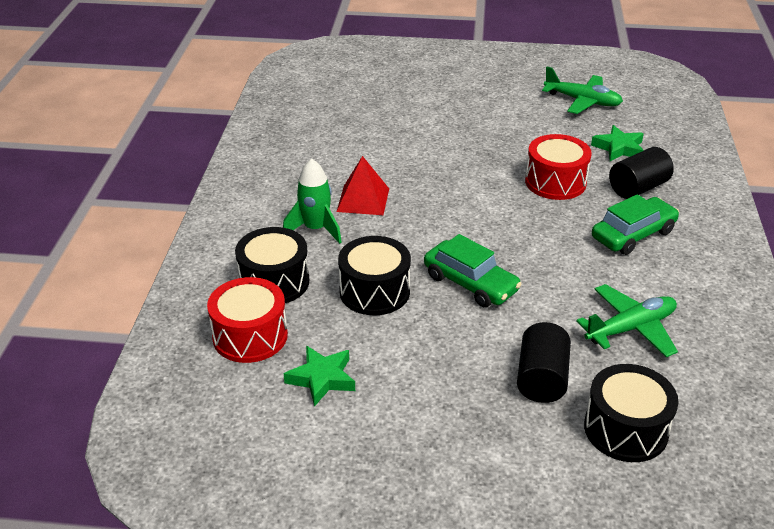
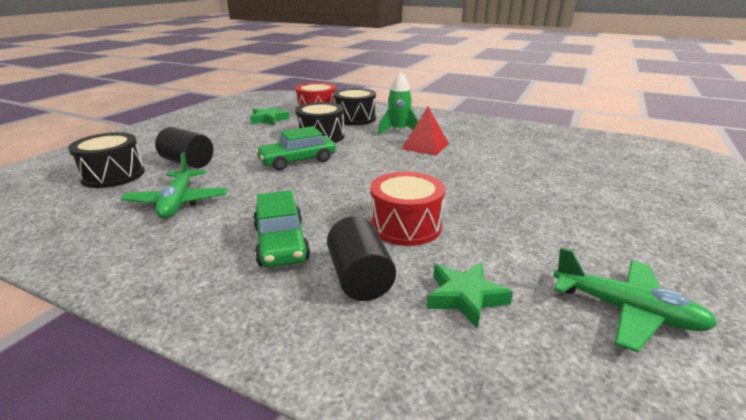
camera: 110 degrees right, 10 degrees down
(582, 101) = (626, 311): green plane -> green plane turned 105 degrees counterclockwise

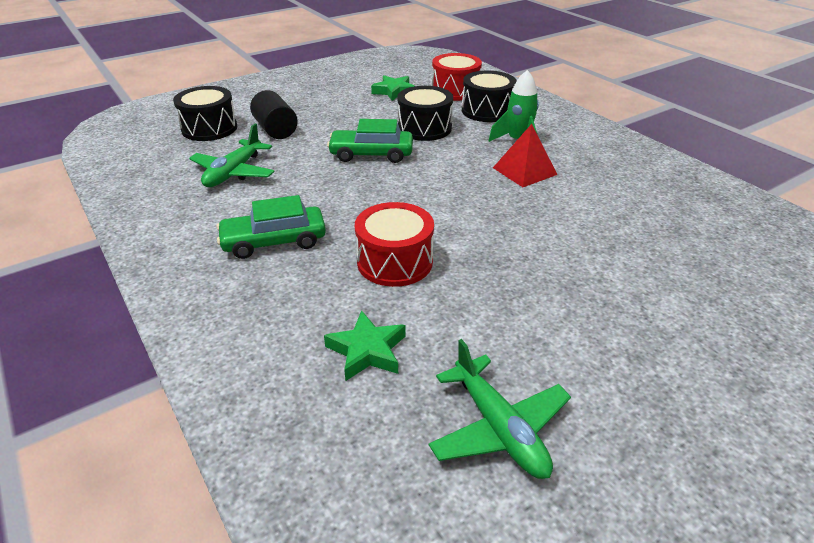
camera: 30 degrees right, 10 degrees up
(281, 243) = (274, 241): green car -> green car turned 60 degrees clockwise
(360, 278) = (302, 298): black cylinder -> none

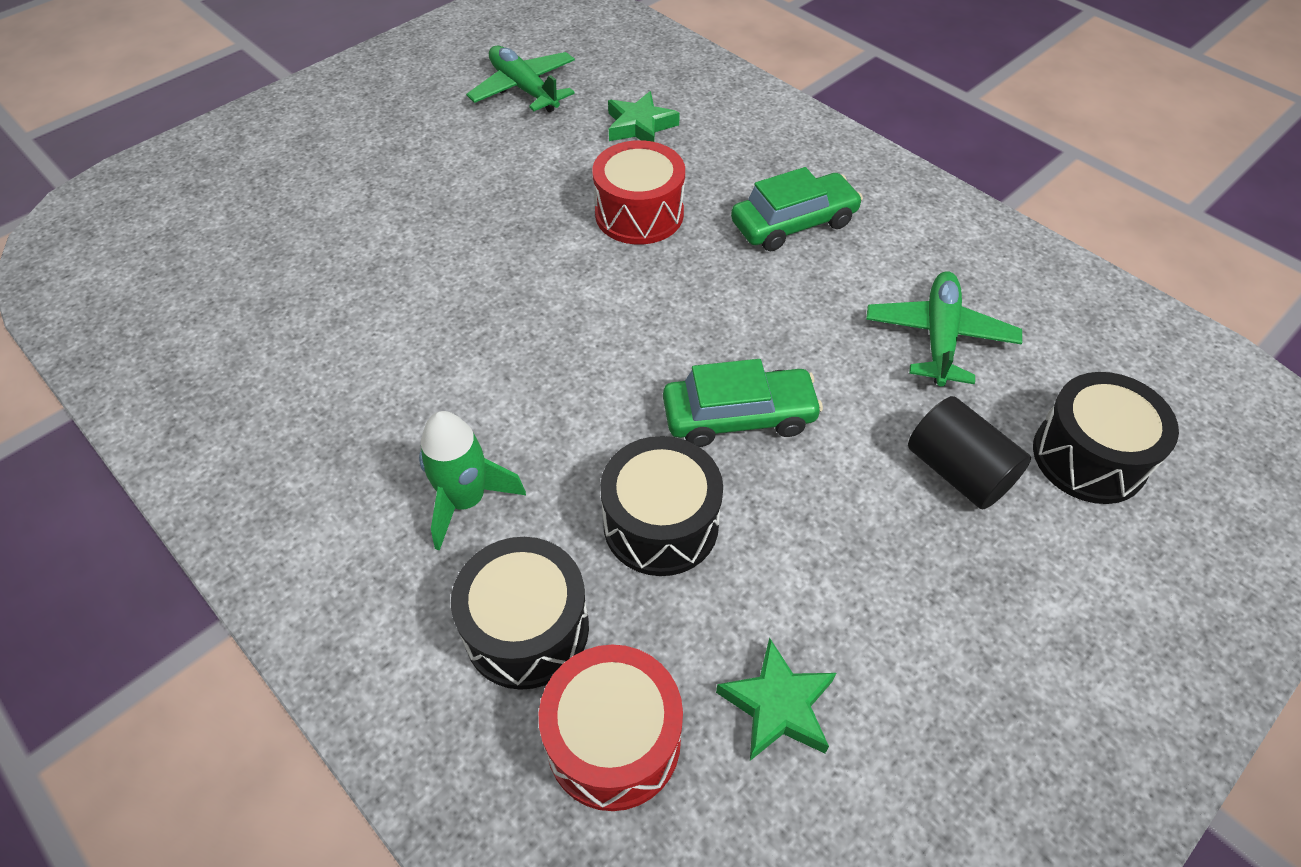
camera: 170 degrees right, 15 degrees up
(524, 171) = (464, 406): red pyramid -> none

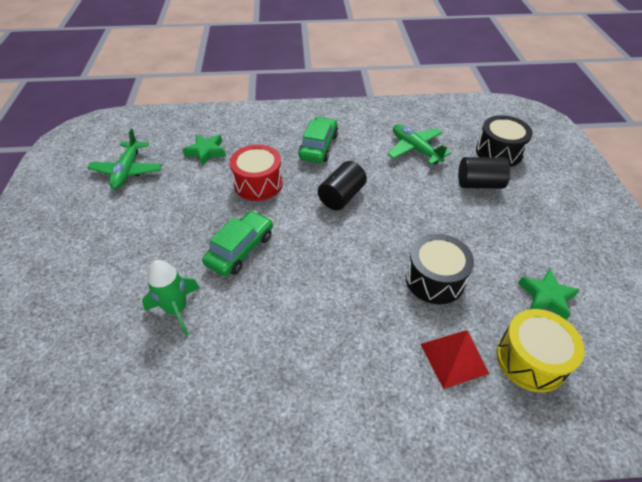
camera: 50 degrees left, 5 degrees down
(466, 500) = (363, 341): green rocket -> green rocket (177, 310)
(524, 89) = (127, 171): green plane -> green plane turned 90 degrees counterclockwise
(526, 628) = (453, 358): black drum -> red pyramid
(613, 740) = (530, 359): red drum -> yellow drum
(716, 314) = (341, 196): none -> black cylinder
(739, 417) = (401, 223): green car -> green car (240, 249)

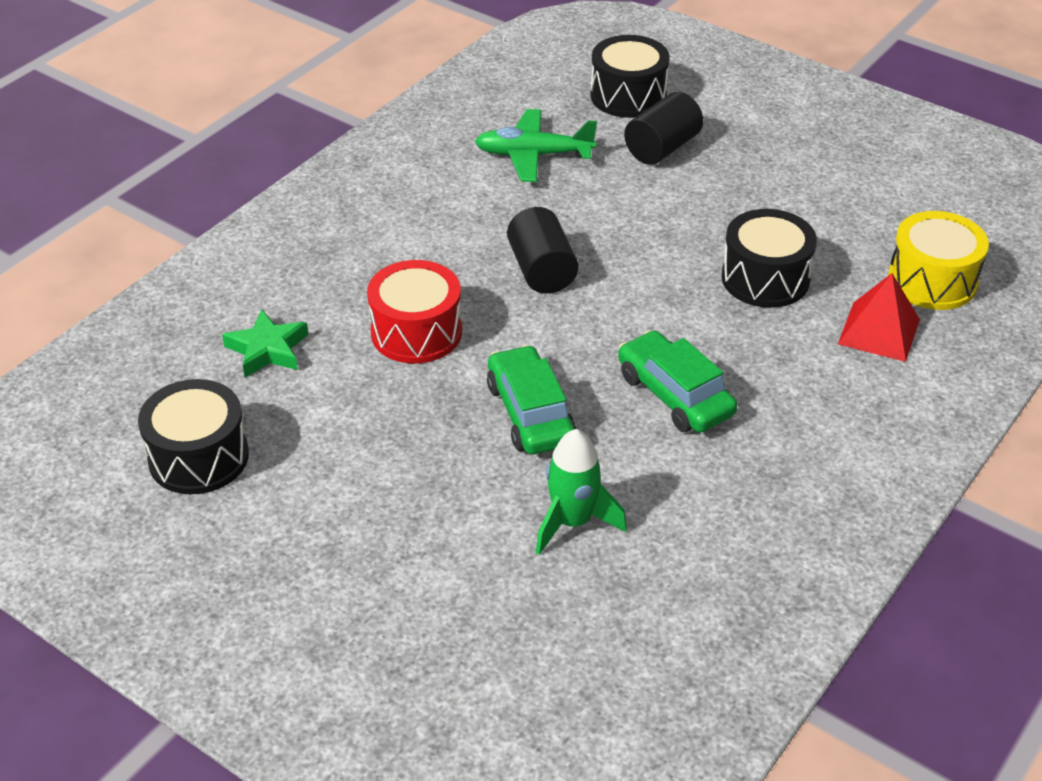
camera: 50 degrees left, 5 degrees down
(127, 171) = (198, 457): green plane -> black drum
(318, 147) = (411, 234): green car -> green car (675, 395)
(546, 296) = (873, 217): green star -> none

